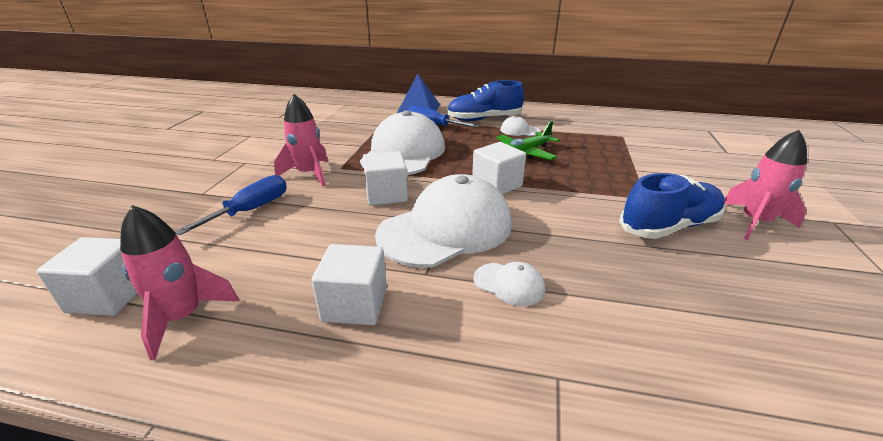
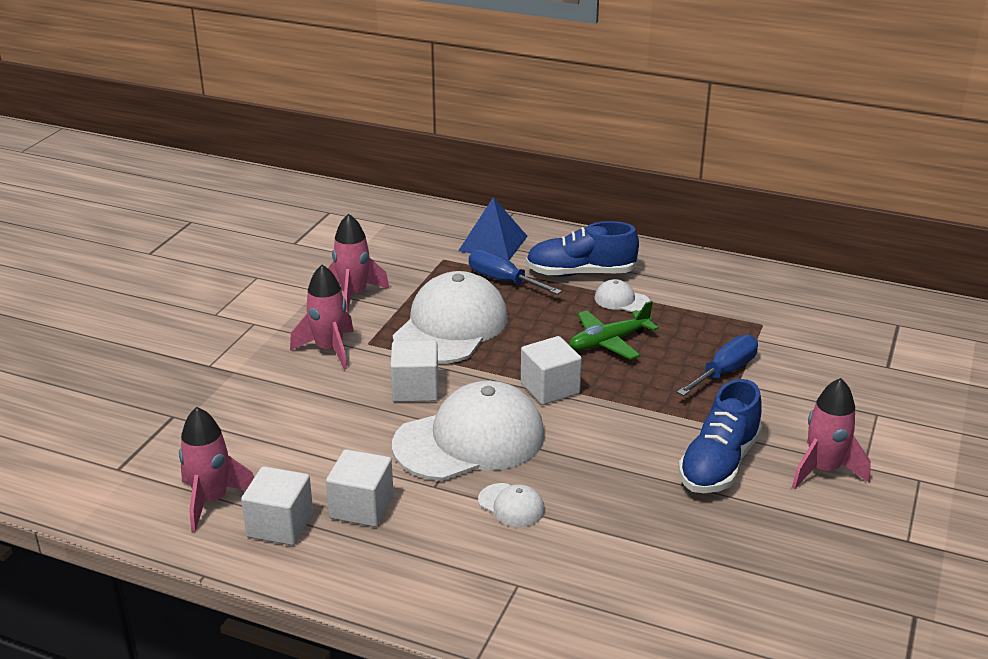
camera: 10 degrees right, 0 degrees up
(109, 296) = (144, 474): white cube -> white cube (280, 525)
(251, 210) = (264, 394): blue screwdriver -> blue screwdriver (725, 372)
(325, 140) = (354, 295): none -> pink rocket
(669, 226) = (719, 464): blue shoe -> blue shoe turned 135 degrees clockwise

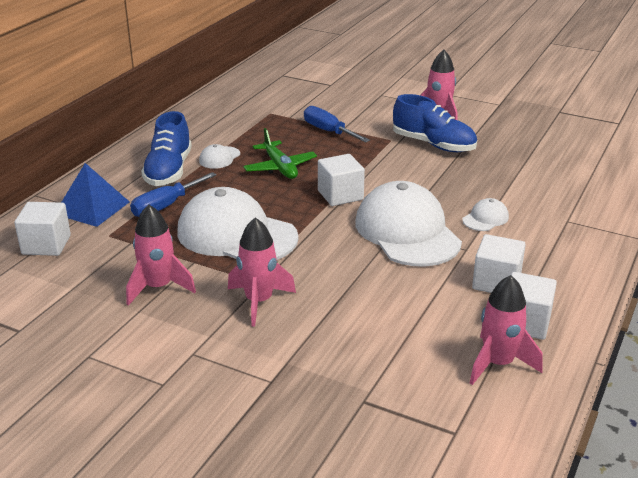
camera: 85 degrees left, 0 degrees up
(415, 389) = (333, 255): white cube -> white cube (46, 245)

